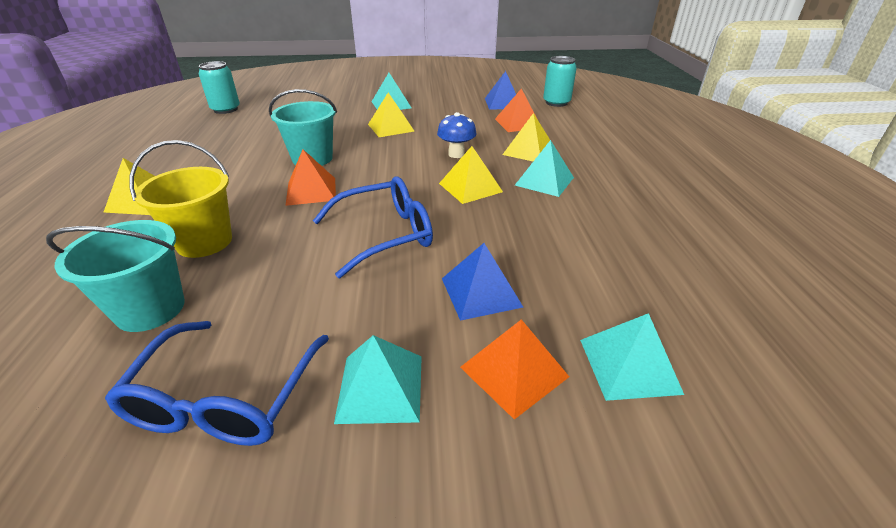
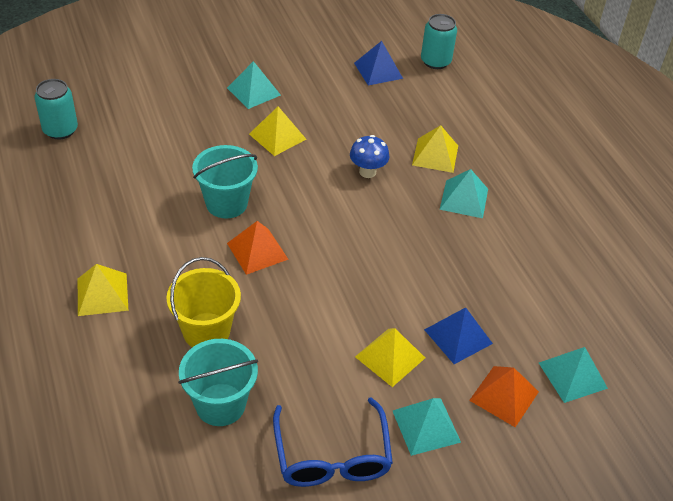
camera: 20 degrees left, 10 degrees up
(383, 235) = (355, 293): blue glasses -> none
(470, 187) = (401, 219): yellow pyramid -> yellow pyramid (390, 357)
(518, 123) = (408, 108): orange pyramid -> none

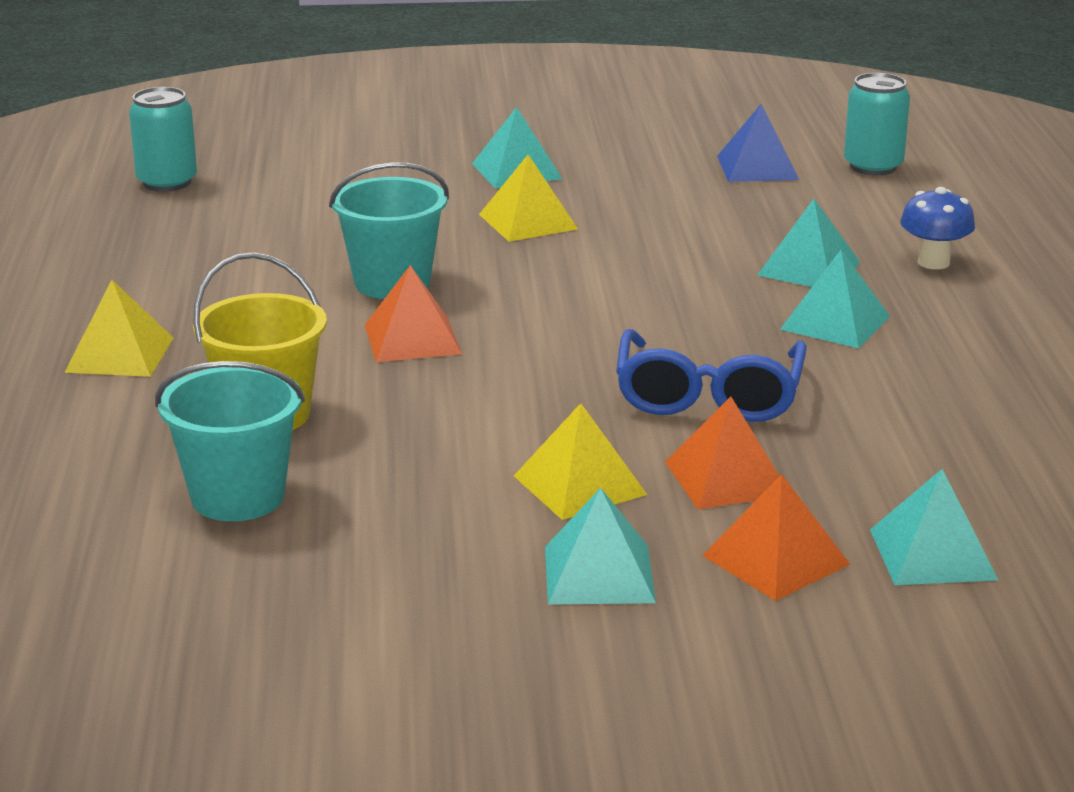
camera: 20 degrees right, 20 degrees down
(332, 455) = (399, 582): blue glasses -> blue glasses (709, 395)
(367, 172) = (668, 274): blue mushroom -> blue mushroom (933, 262)
(435, 155) = (809, 268): yellow pyramid -> turquoise pyramid
(458, 336) = (726, 478): blue pyramid -> orange pyramid

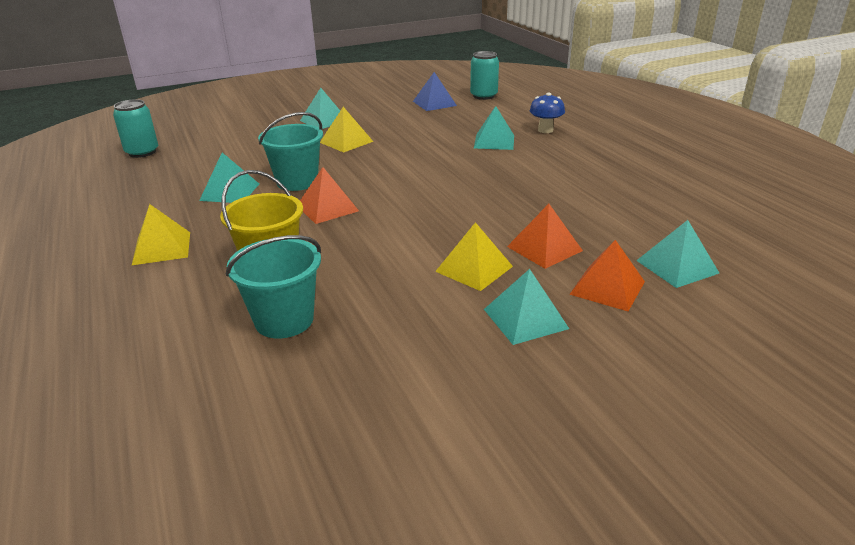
camera: 20 degrees left, 5 degrees up
(709, 395) = (499, 207): blue glasses -> none
(835, 322) = (527, 163): turquoise pyramid -> turquoise pyramid (230, 192)

